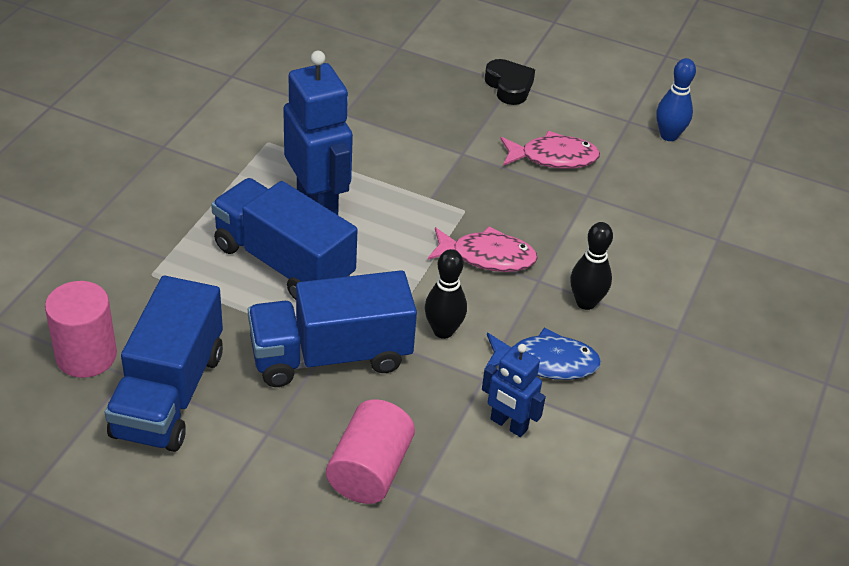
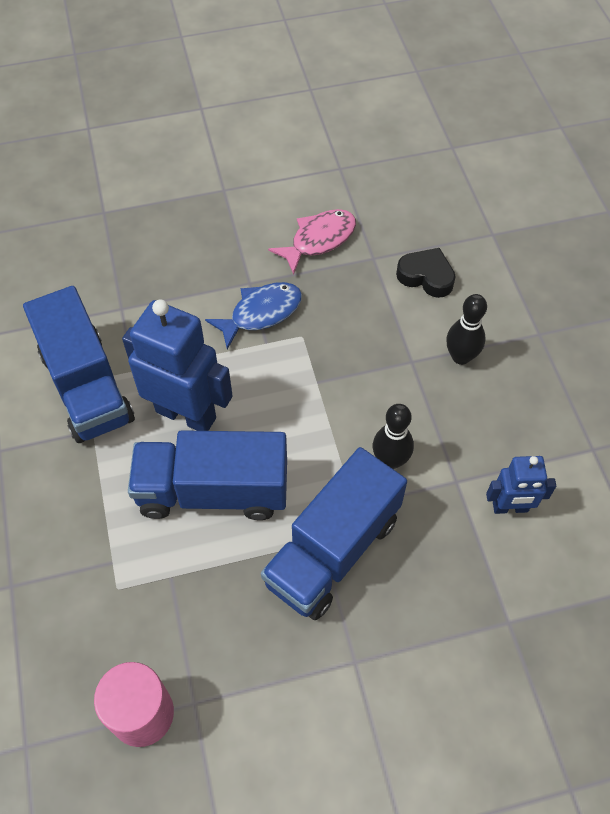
camera: 35 degrees left, 15 degrees up
(169, 394) = (246, 692): blue truck -> blue truck (87, 386)
(370, 470) = (458, 630): pink cylinder -> none
(487, 257) = (357, 367): pink fish -> none
(509, 86) = (225, 194): black heart -> black heart (426, 276)
(546, 362) = (484, 431): blue fish -> blue fish (261, 313)
(668, 135) = (379, 163): blue bowling pin -> none

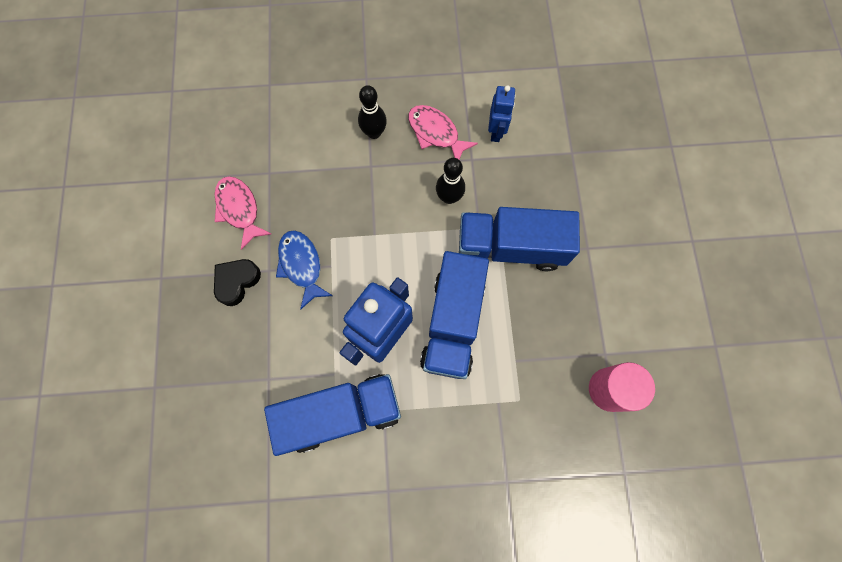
camera: 80 degrees left, 15 degrees up
(333, 550) = (510, 247): blue truck -> blue truck turned 135 degrees clockwise
(426, 276) = (297, 139): black heart -> black heart (237, 282)
(483, 430) = (436, 133): none -> pink fish

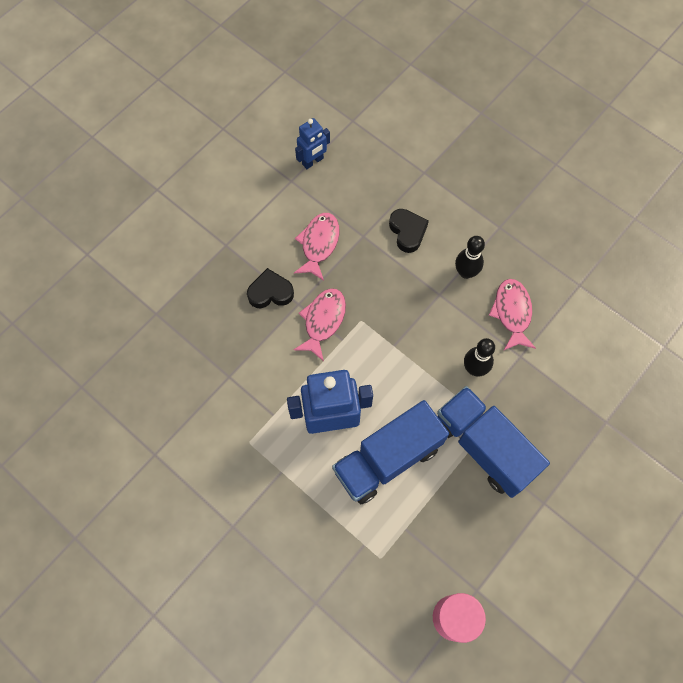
camera: 45 degrees right, 5 degrees down
(301, 140) = (407, 232): none -> black heart
(301, 265) = (323, 321): blue fish -> pink fish
(341, 413) = (252, 445): blue truck -> none
(496, 132) = (560, 352): blue robot -> blue robot (313, 161)

